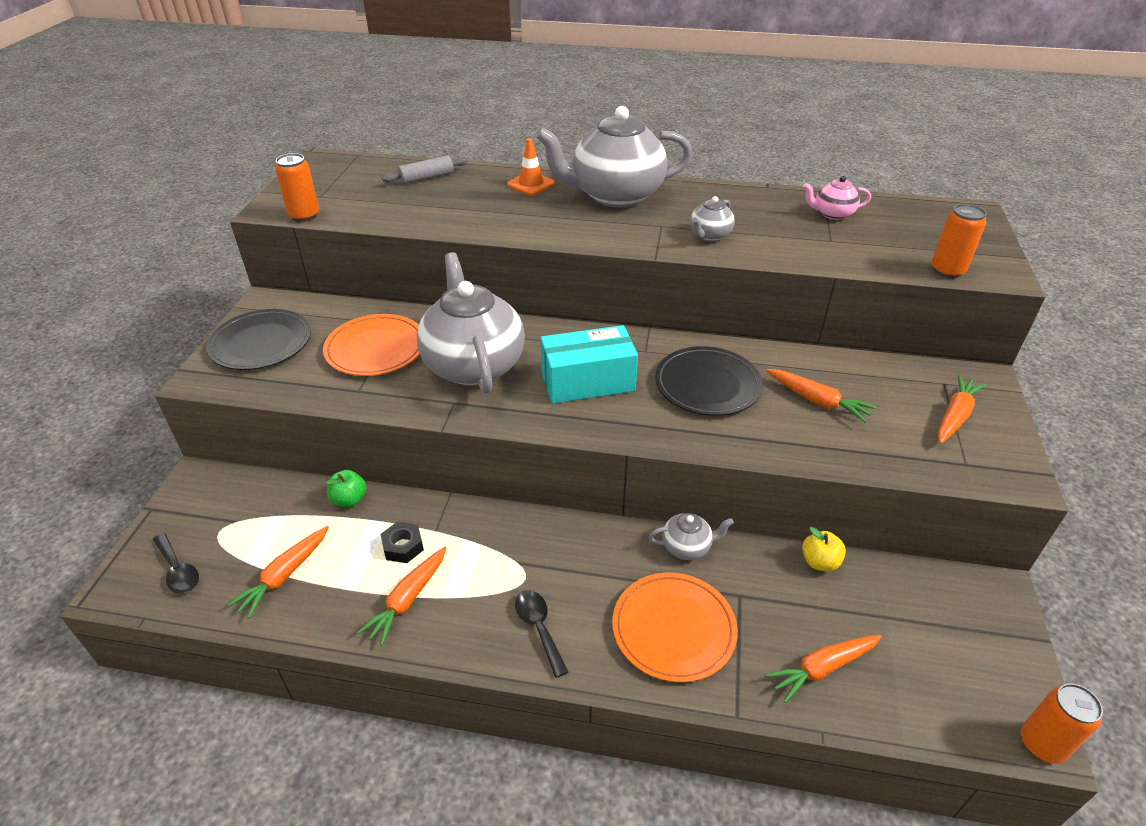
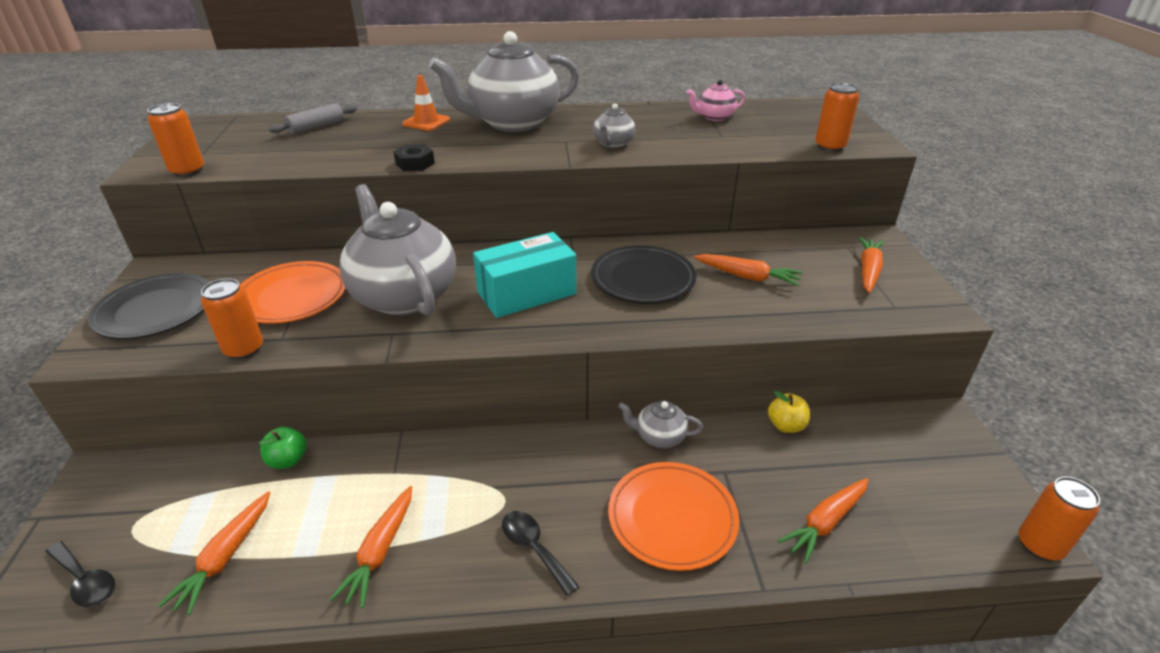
camera: 15 degrees left, 5 degrees down
(325, 396) = (244, 349): none -> orange can
(403, 546) = (361, 496): black nut -> black nut (415, 163)
(687, 547) = (659, 437): grey teapot -> grey teapot turned 150 degrees counterclockwise

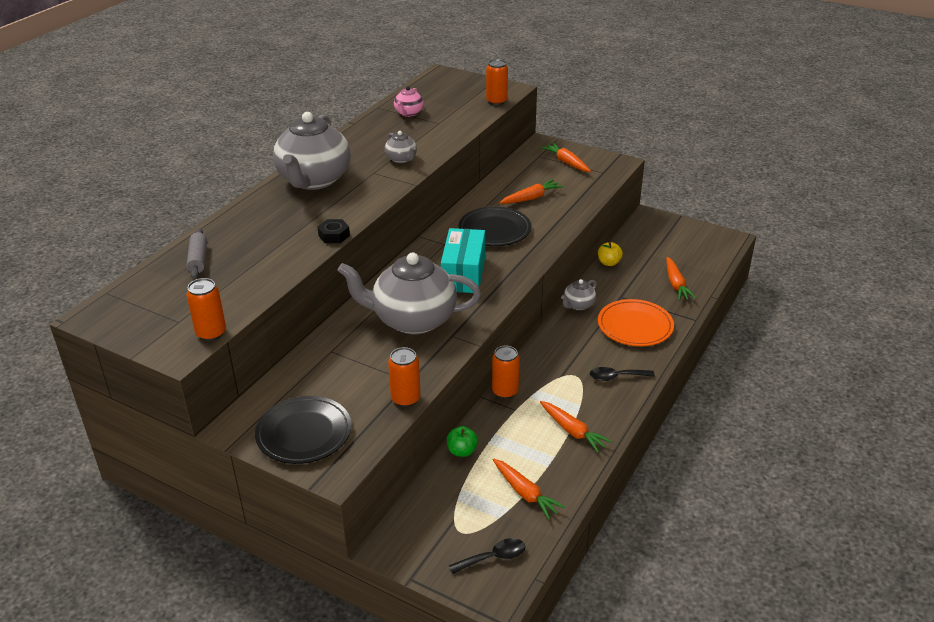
camera: 55 degrees left, 0 degrees up
(292, 296) = (358, 366): orange plate -> none
(426, 122) = (260, 211): orange traffic cone -> none
(1039, 545) = (732, 239): orange can -> orange can (505, 391)

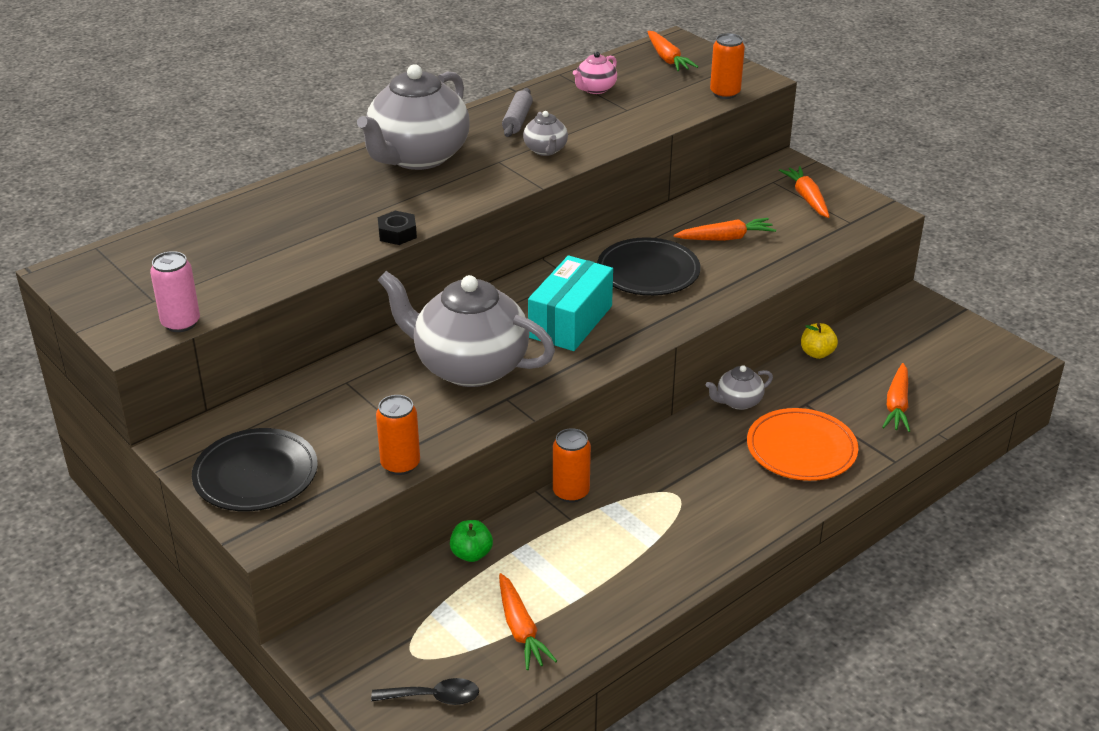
camera: 20 degrees right, 0 degrees up
(198, 259) = (220, 229): grey rolling pin -> grey rolling pin (517, 120)
(211, 333) = (181, 323): orange can -> pink can
(572, 431) = (630, 567): orange carrot -> orange carrot (667, 58)
(616, 377) = (732, 511): black spoon -> none

